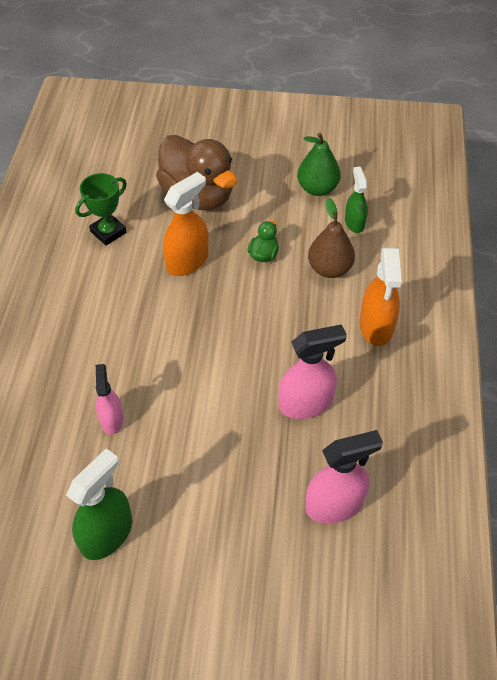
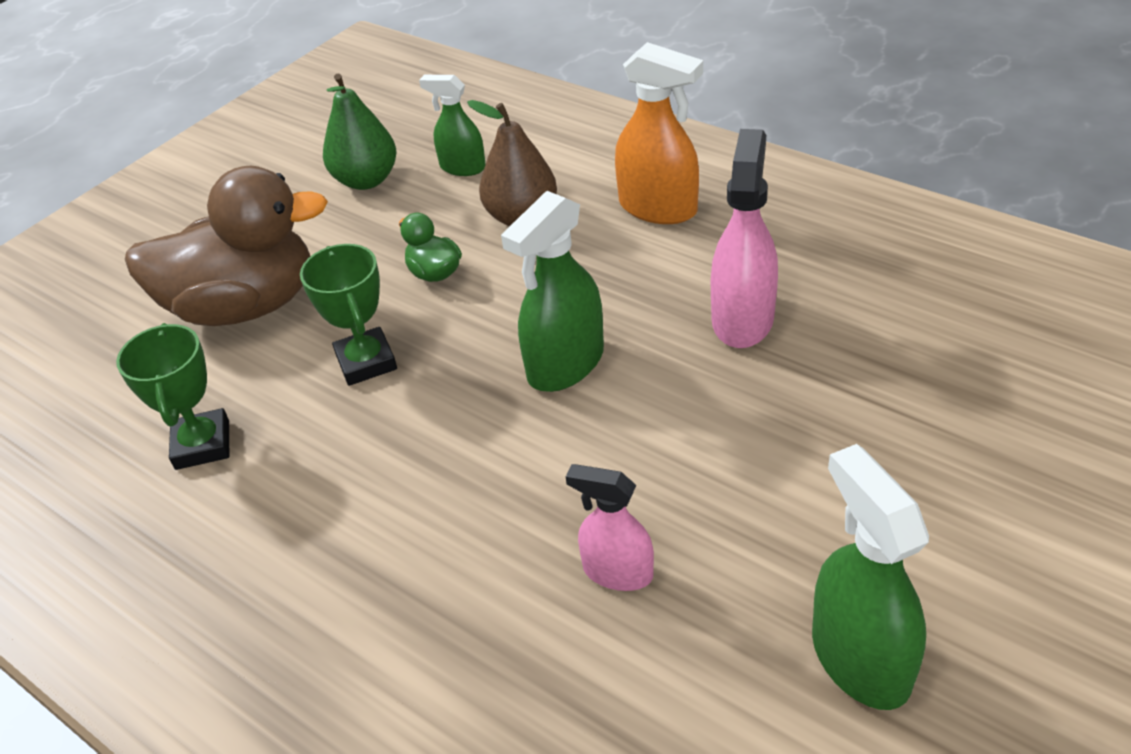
camera: 55 degrees left, 10 degrees down
(187, 261) = (366, 362): orange spray bottle -> green trophy
(229, 340) = (565, 364): none -> green spray bottle
(334, 504) = (936, 348): pink spray bottle -> none

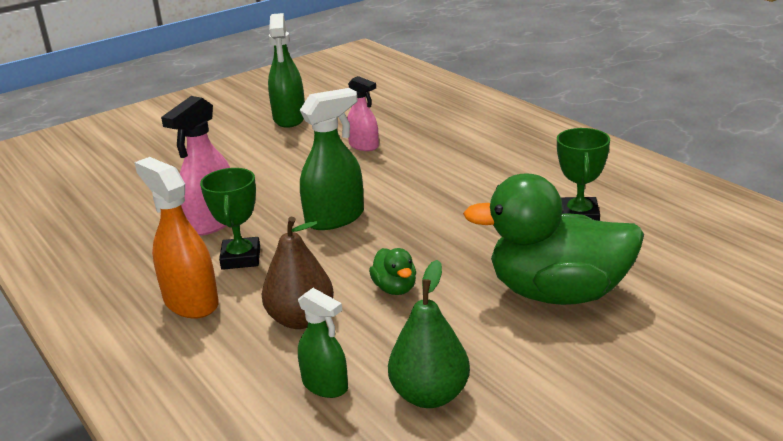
camera: 165 degrees left, 15 degrees down
(245, 306) = (558, 293): brown duck -> green duck
(366, 362) = (464, 240): green trophy -> green trophy (241, 258)

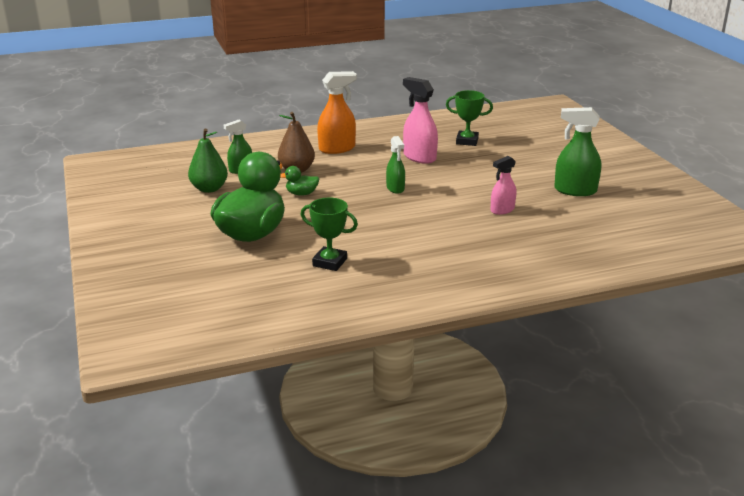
camera: 105 degrees right, 0 degrees up
(241, 258) = (370, 161): green trophy -> green trophy (467, 141)
(335, 218) = (395, 188): green spray bottle -> green spray bottle, size x0.63

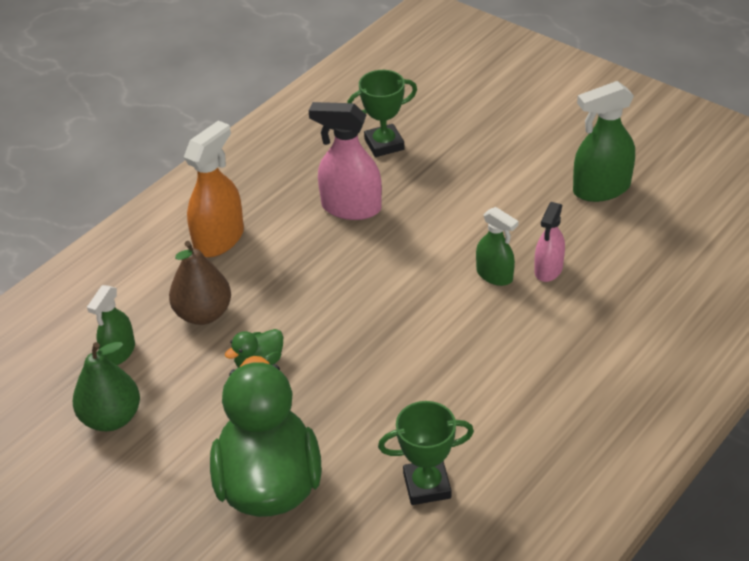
camera: 30 degrees left, 15 degrees up
(395, 188) = (377, 290): green spray bottle -> green spray bottle (494, 275)

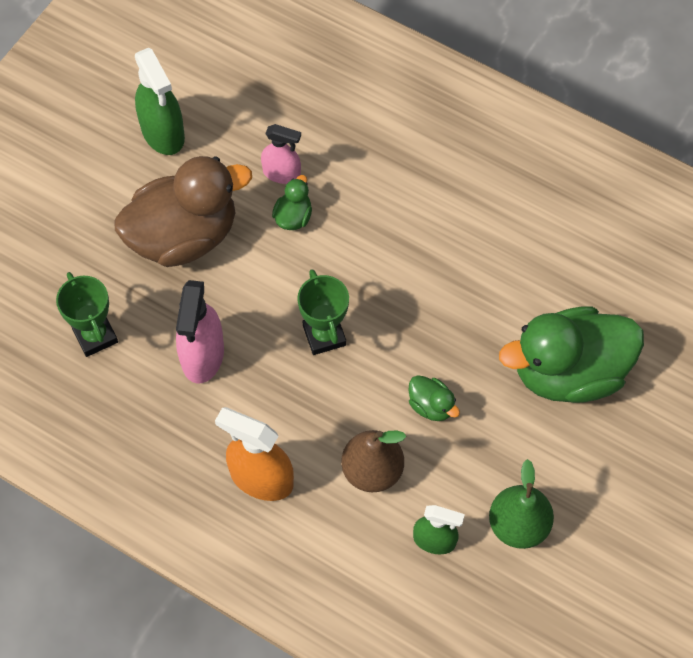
camera: 100 degrees left, 20 degrees up
(427, 486) = (548, 251): green trophy -> green trophy (324, 335)
(480, 199) = (184, 236): none -> brown duck
(494, 275) = (293, 217): green spray bottle -> green duck

